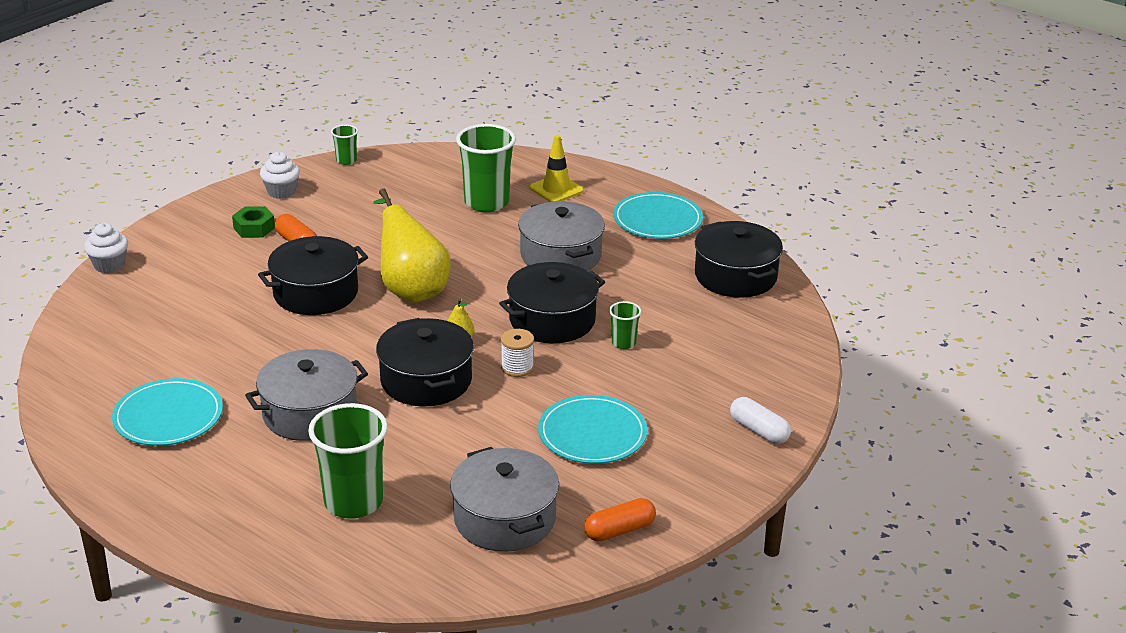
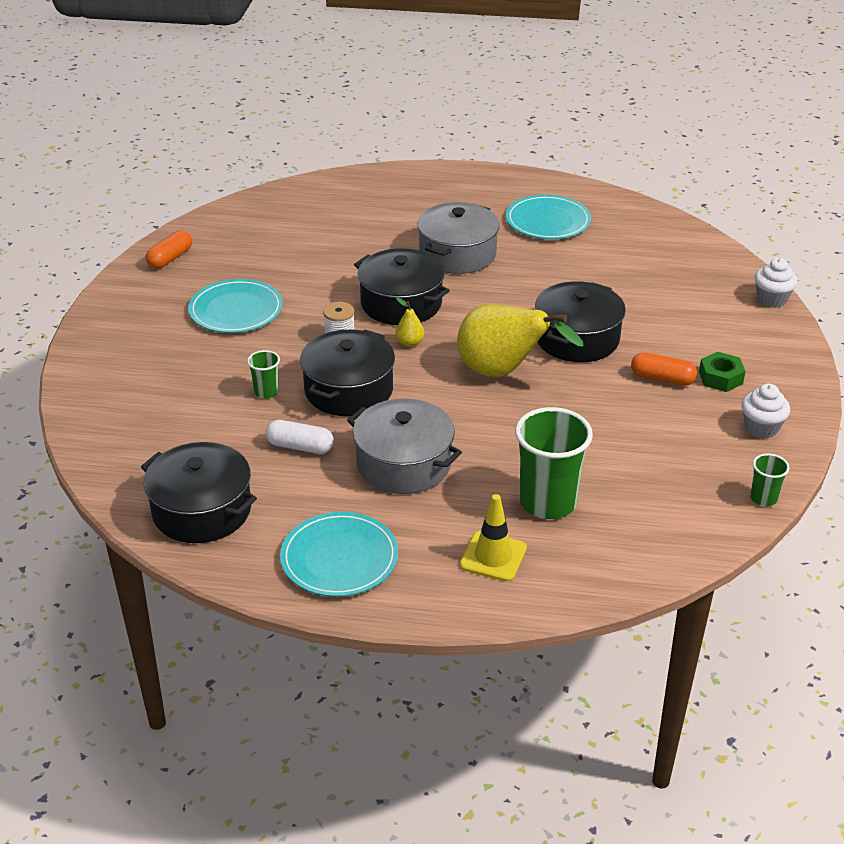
camera: 150 degrees right, 5 degrees up
(353, 502) = (363, 218): green cup -> none
(504, 519) = (254, 240): grey pot -> none
(759, 430) = (100, 357): white capsule -> white capsule (300, 446)

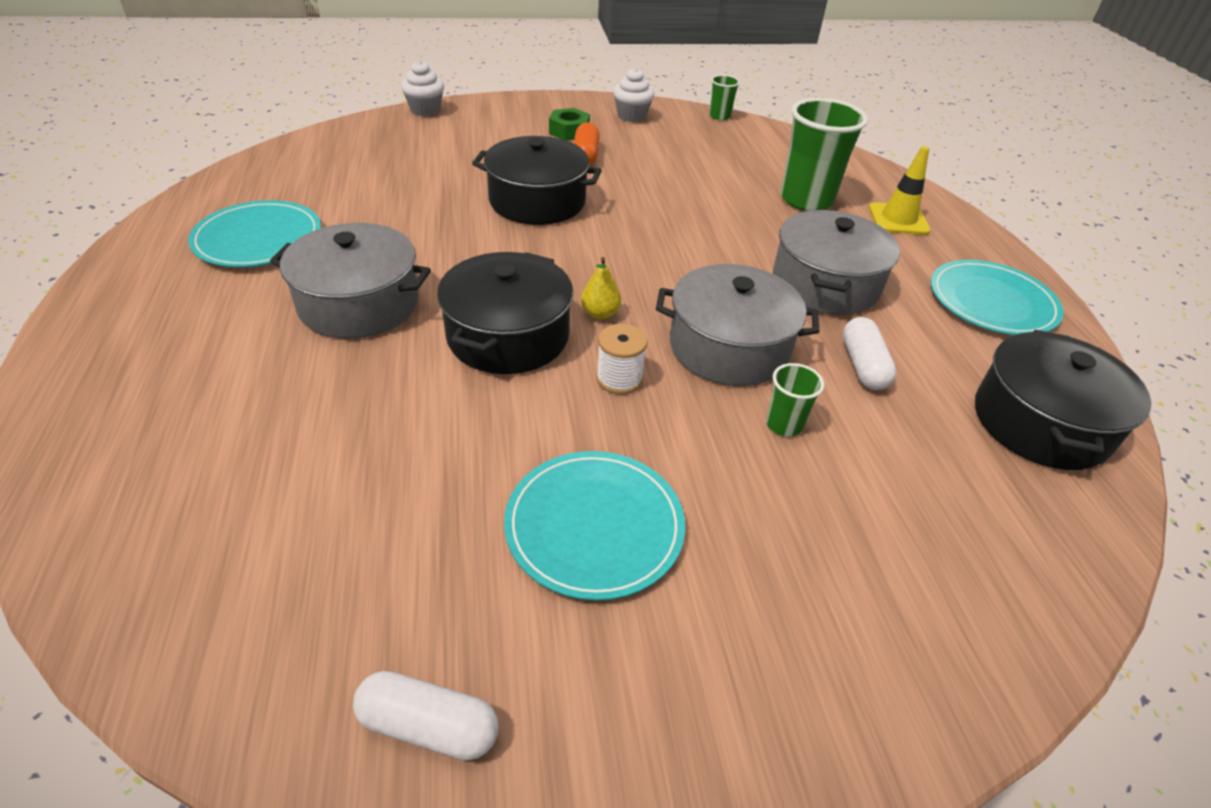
camera: 110 degrees left, 5 degrees up
(170, 258) = (429, 726): orange capsule -> white capsule
(349, 390) = (729, 347): black pot -> grey pot
(503, 372) = (625, 240): yellow pear -> none

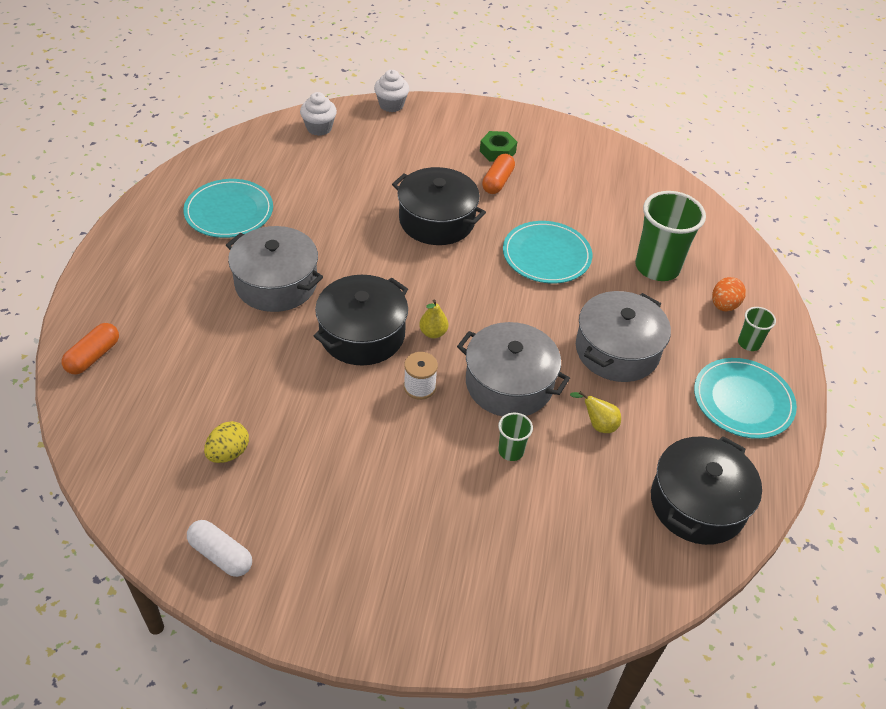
camera: 20 degrees right, 5 degrees up
(86, 462) = (93, 356): none -> orange capsule
(375, 545) = (228, 453): none -> yellow egg
(594, 526) = (353, 480): turquoise plate -> turquoise plate (546, 255)
(632, 116) = (560, 144): white cupcake -> white cupcake (319, 128)
(719, 116) = (639, 159): green cup -> green cup (749, 343)
(863, 365) = (598, 424): white capsule -> yellow pear
(898, 219) = (724, 305): yellow traffic cone -> orange egg

